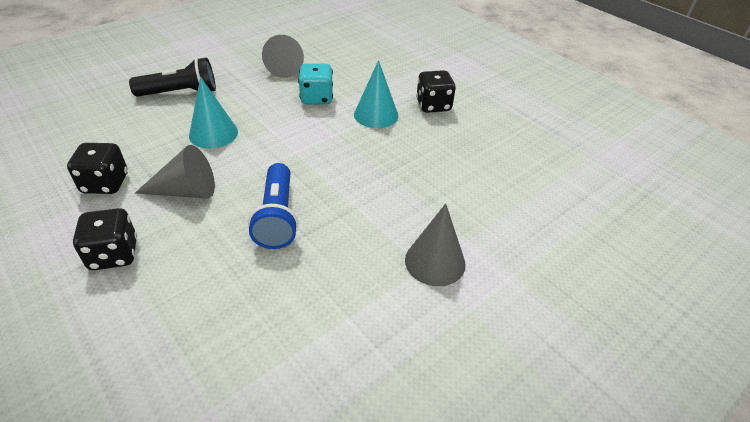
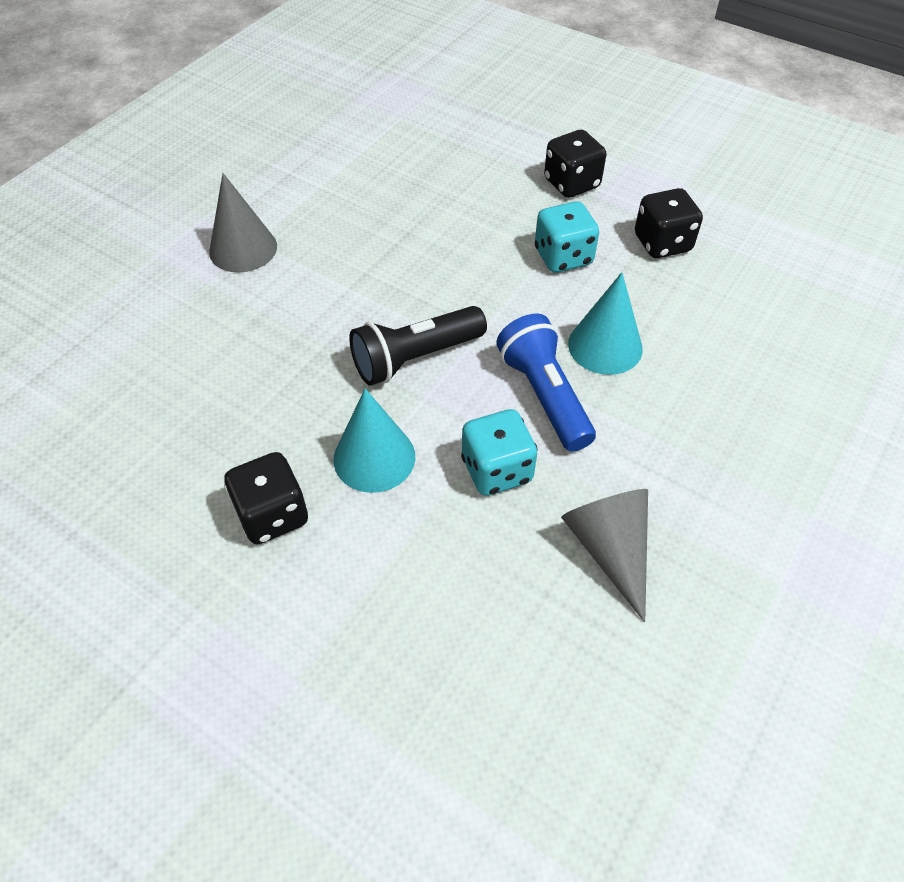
camera: 165 degrees right, 10 degrees up
(180, 93) = (732, 413): black flashlight -> black flashlight (415, 358)
(186, 191) = (563, 257): grey cone -> turquoise dice
(277, 217) = (436, 254): blue flashlight -> blue flashlight (544, 396)

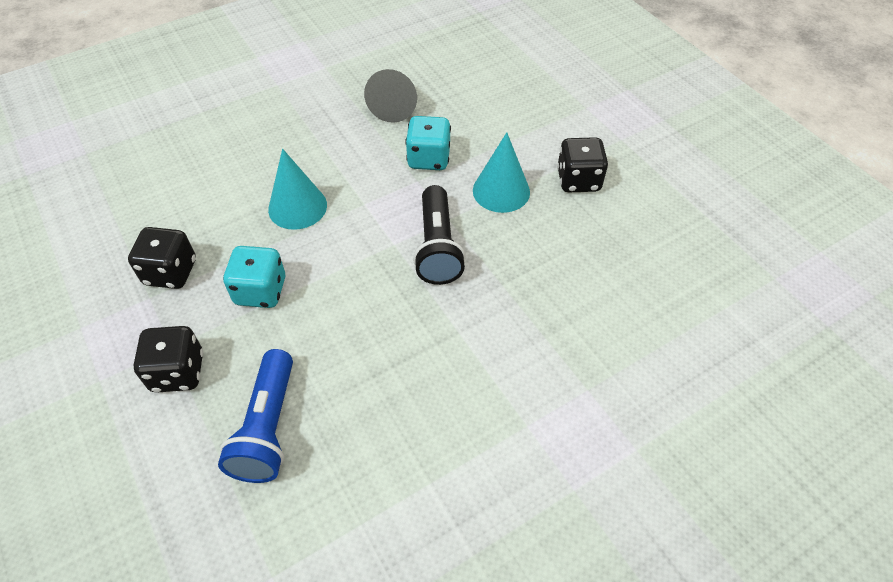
camera: 155 degrees left, 0 degrees up
(243, 249) = (542, 419): grey cone -> none
(415, 358) = (437, 247): black flashlight -> black flashlight turned 90 degrees clockwise
(544, 396) = (366, 189): blue flashlight -> blue flashlight (267, 427)

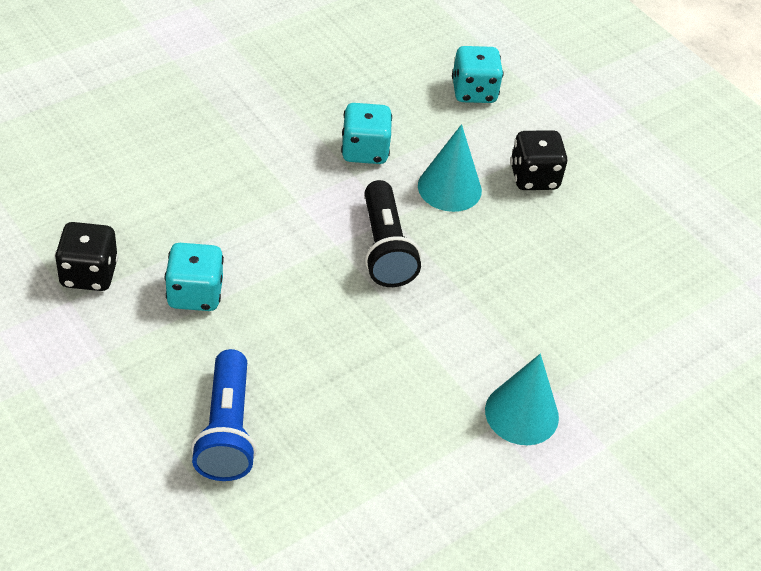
camera: 10 degrees left, 5 degrees down
(178, 372) = (119, 377): black dice -> none
(297, 207) = (221, 203): turquoise cone -> turquoise cone (521, 413)
(395, 104) = (318, 87): grey cone -> none
(529, 106) = (473, 92): none -> turquoise dice

